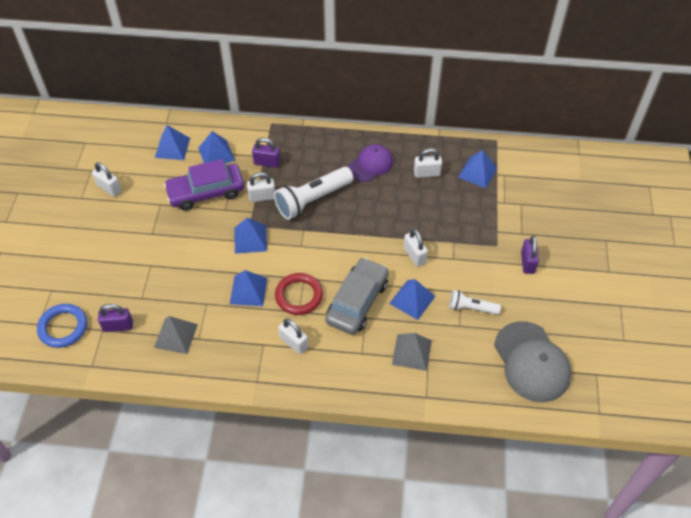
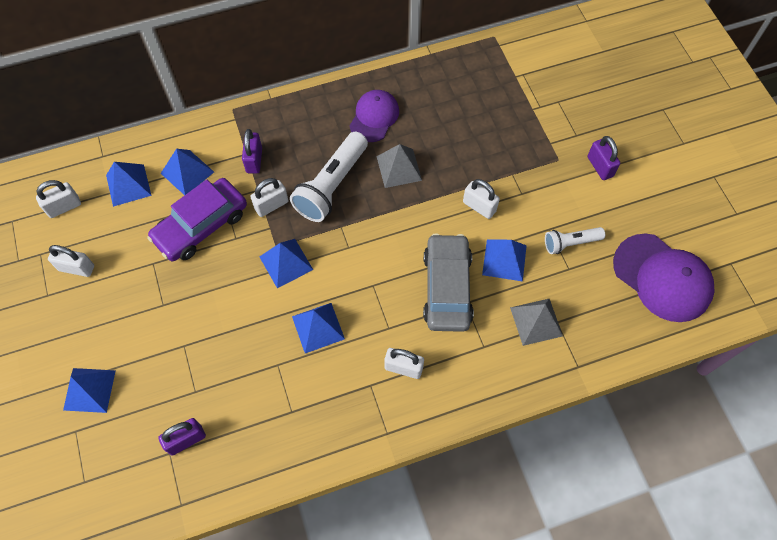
camera: 25 degrees left, 10 degrees up
(63, 327) = (118, 472): blue ring -> none
(175, 336) = (263, 420): grey pyramid -> grey pyramid (399, 168)
(267, 163) = (254, 160): purple padlock -> purple padlock turned 75 degrees counterclockwise
(299, 296) = (379, 309): red ring -> none
(427, 173) = (441, 104): white padlock -> white padlock (64, 207)
(477, 172) = (494, 82): blue pyramid -> blue pyramid (89, 390)
(532, 362) = (662, 278): grey cap -> purple cap

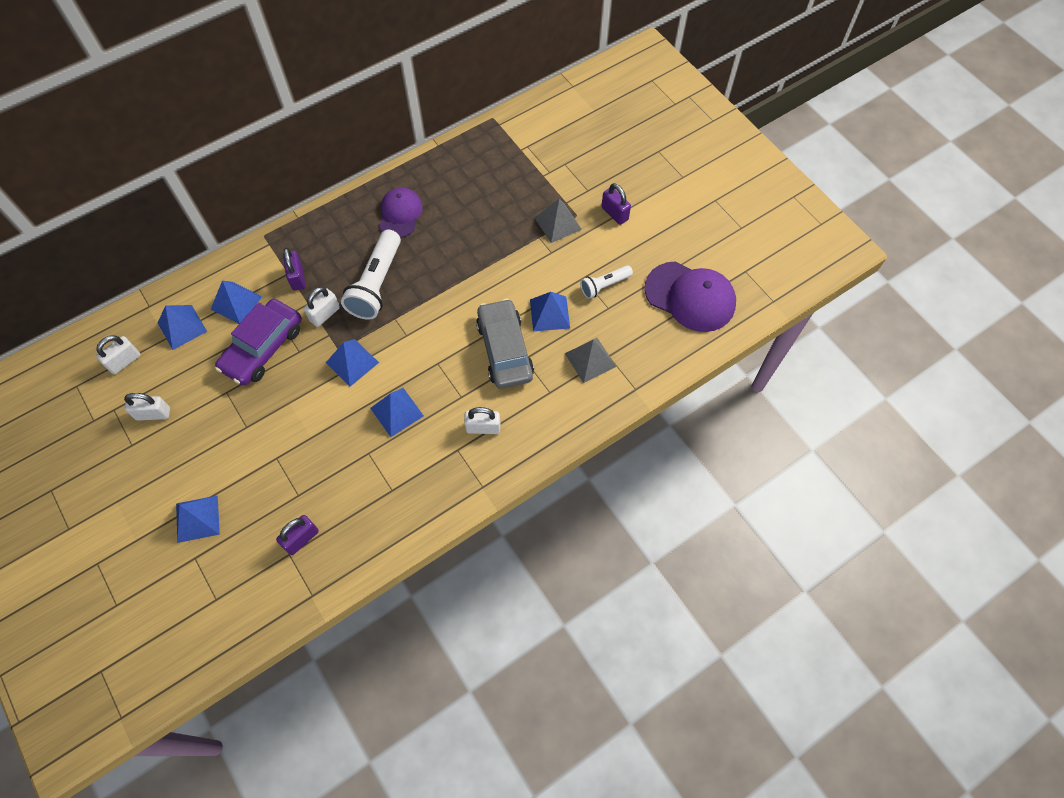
camera: 15 degrees left, 0 degrees up
(399, 168) = (434, 254): grey pyramid -> grey pyramid (558, 223)
(479, 206) = (516, 272): white padlock -> none

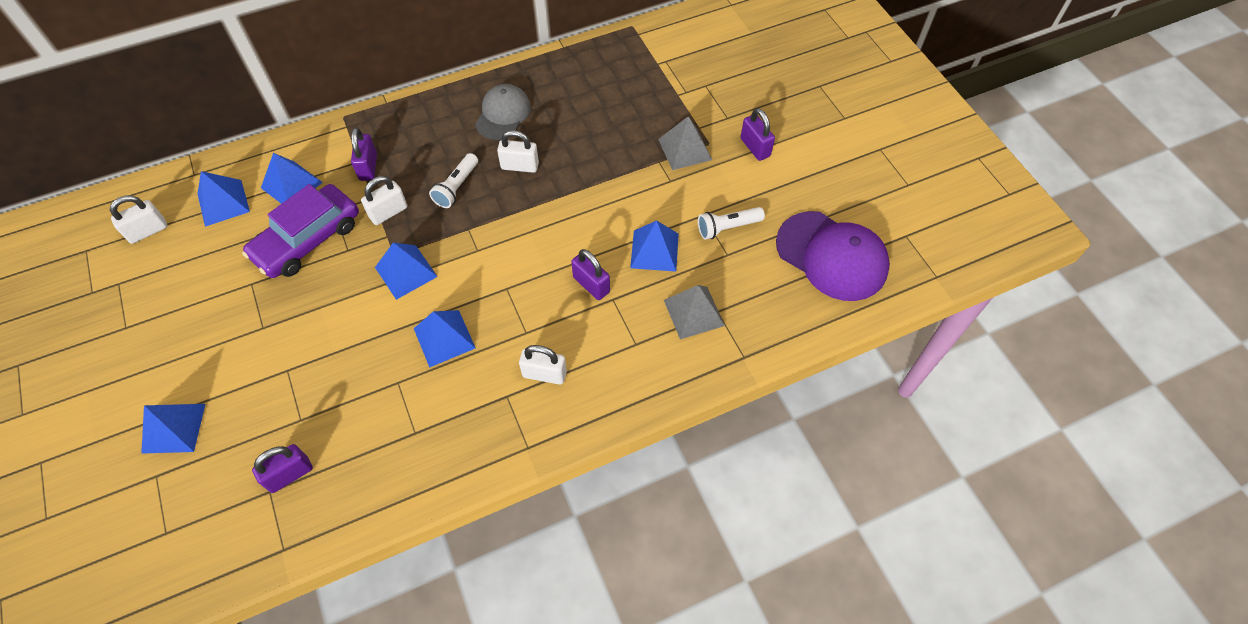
camera: 10 degrees right, 5 degrees down
(153, 414) = (161, 295): white padlock -> white padlock (520, 166)
(376, 284) = (456, 187): white flashlight -> white flashlight, size x0.56
(400, 214) = (503, 114): purple cap -> grey cap
(505, 350) = (591, 285): grey car -> purple padlock

